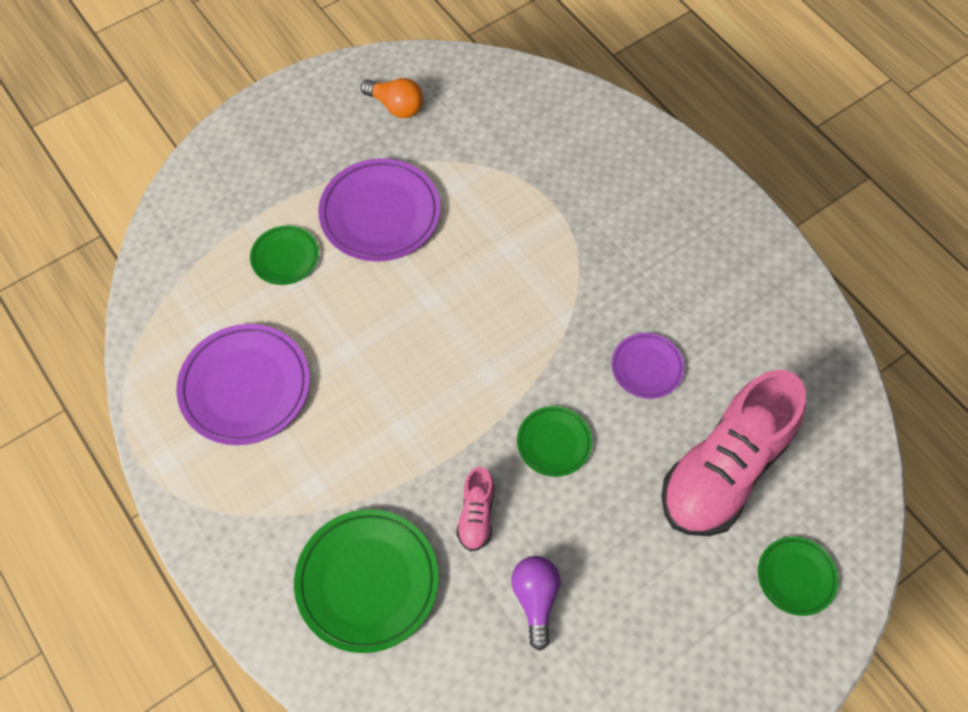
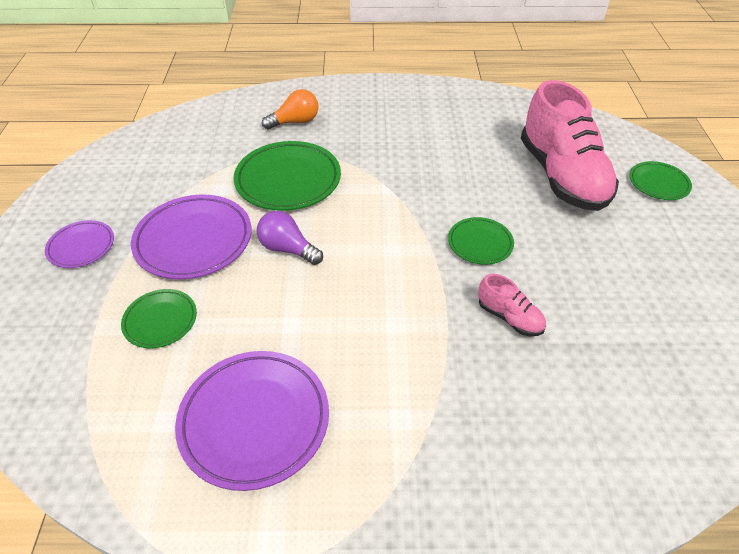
camera: 55 degrees left, 15 degrees down
(367, 582) = (524, 425): green plate -> green plate (288, 180)
(396, 106) = (116, 186): orange light bulb -> orange light bulb (295, 122)
(535, 599) = (605, 318): purple light bulb -> purple light bulb (288, 249)
(647, 367) = (458, 172): purple plate -> purple plate (81, 247)

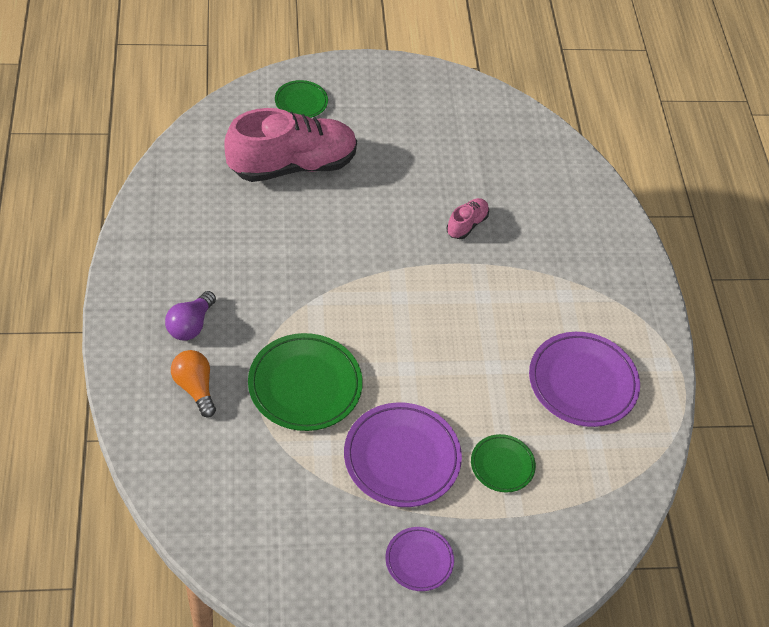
camera: 100 degrees left, 5 degrees up
(288, 249) = (406, 377): purple light bulb -> purple light bulb (190, 325)
(480, 243) = (387, 234): green plate -> none

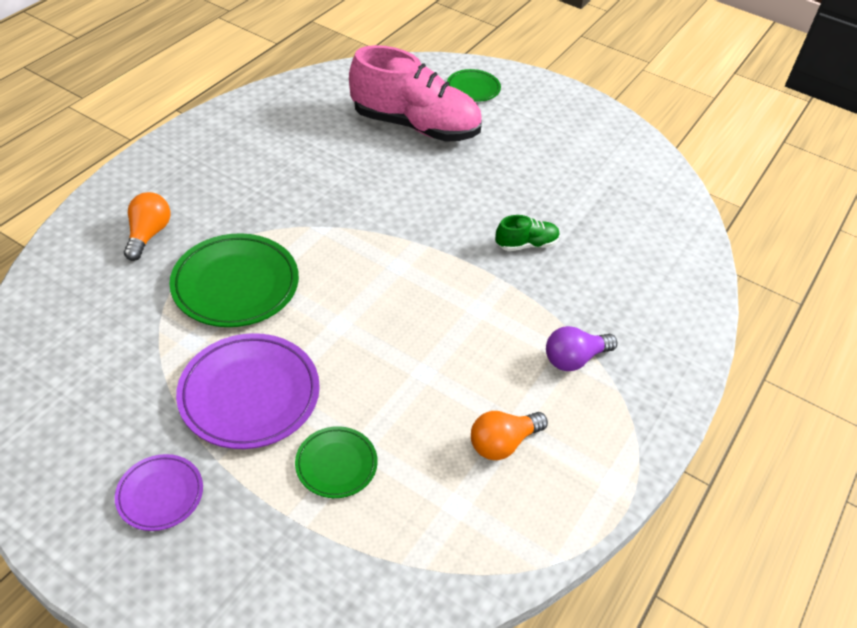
camera: 40 degrees right, 5 degrees down
(190, 325) = (200, 190): purple light bulb -> purple light bulb (574, 359)
(466, 224) = (526, 244): pink shoe -> green shoe
(582, 382) = (503, 443): purple plate -> orange light bulb

